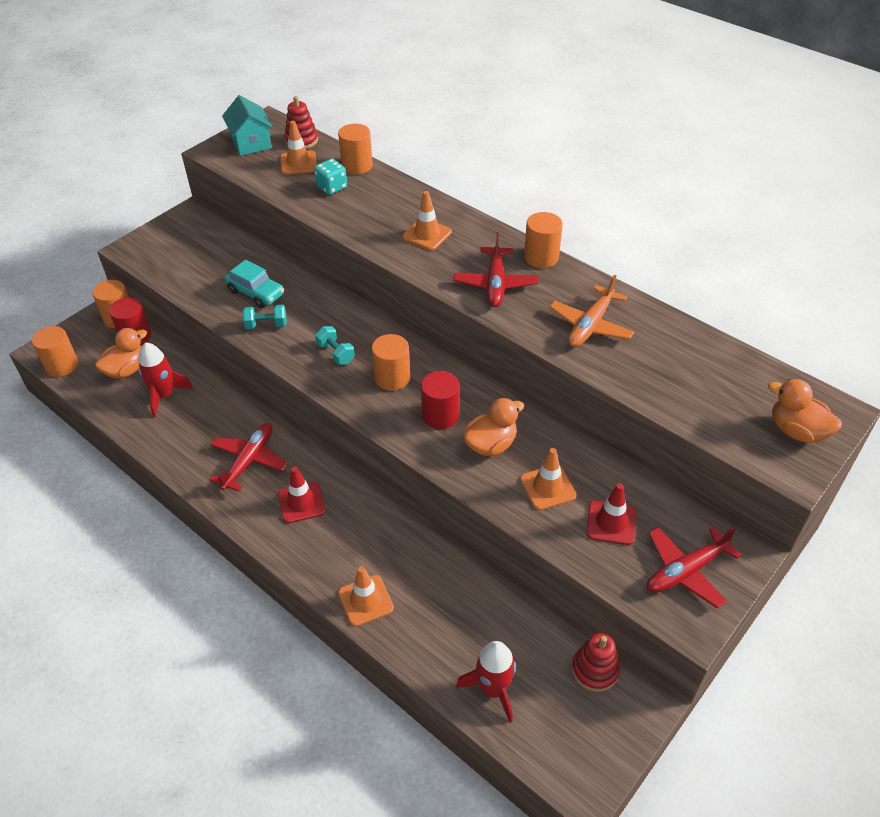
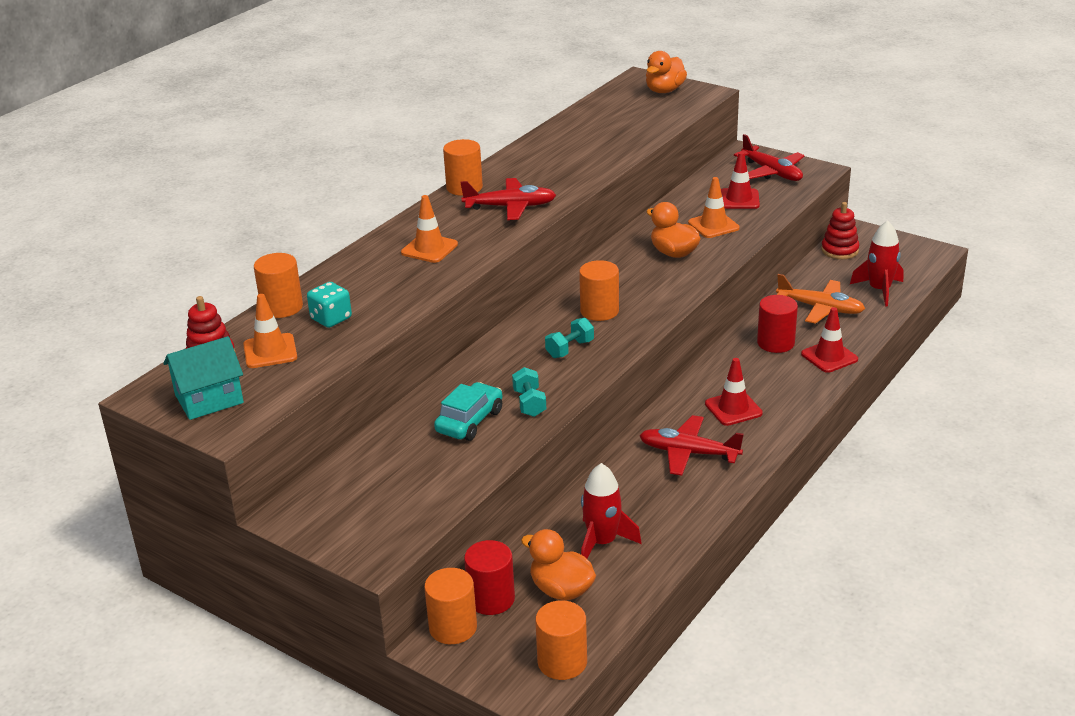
camera: 95 degrees left, 15 degrees down
(365, 600) = (829, 357): orange traffic cone -> red traffic cone
(440, 415) = (645, 280): red cylinder -> red cylinder (775, 343)
(590, 325) = (563, 162): orange plane -> orange plane (820, 308)

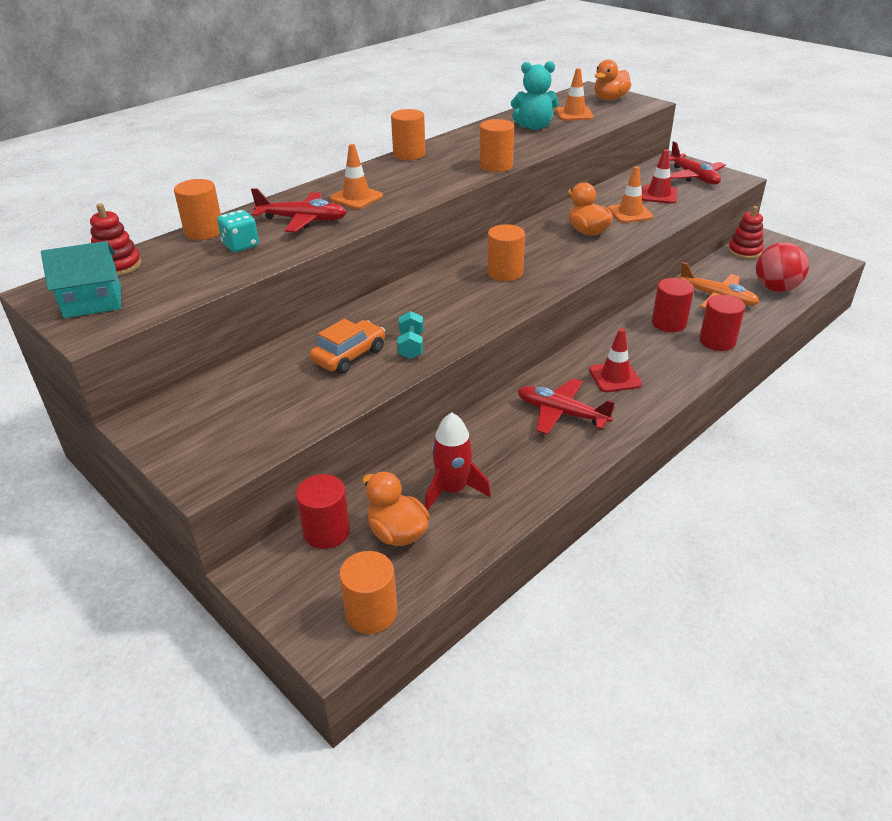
camera: 10 degrees right, 5 degrees up
(270, 351) = (172, 267): orange traffic cone -> orange traffic cone (574, 114)
(453, 627) = (279, 556): orange cylinder -> orange cylinder (496, 166)
(470, 421) = (349, 356): turquoise car -> orange car
(510, 207) = (442, 172): red plane -> red plane (303, 220)
(570, 349) = (466, 302): turquoise dumbbell -> none
(591, 137) = (534, 127): none -> turquoise teddy bear
(829, 357) = (717, 341): red traffic cone -> red cylinder
(879, 290) = (776, 288): red rocket -> red ball

